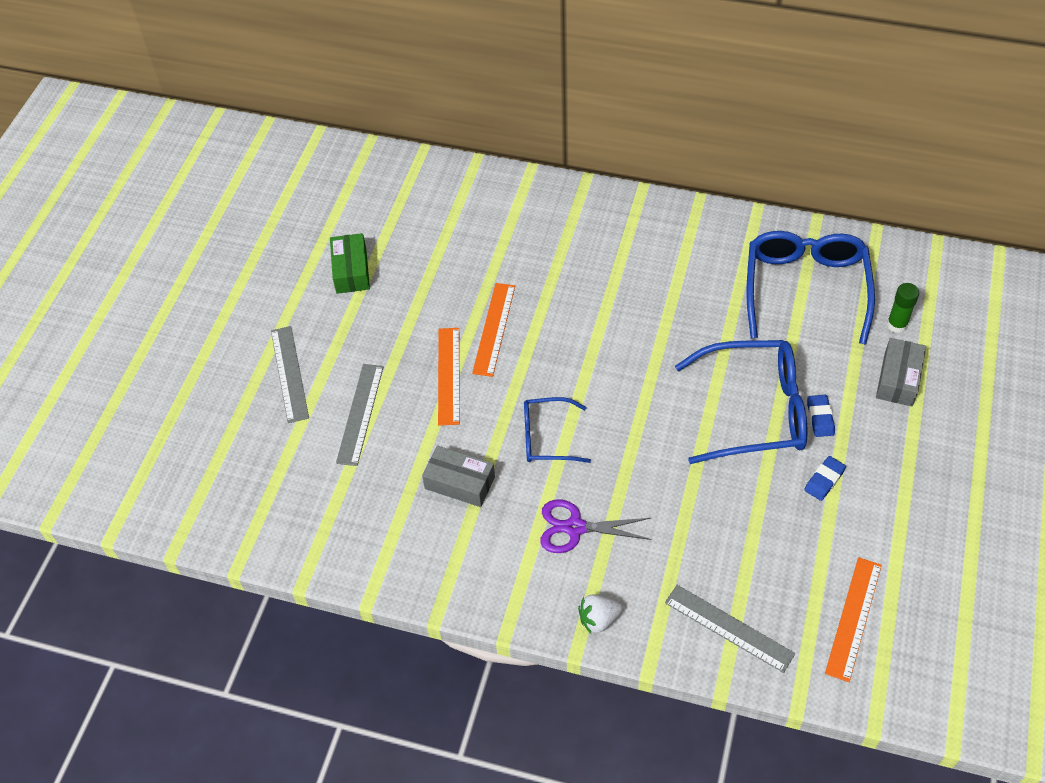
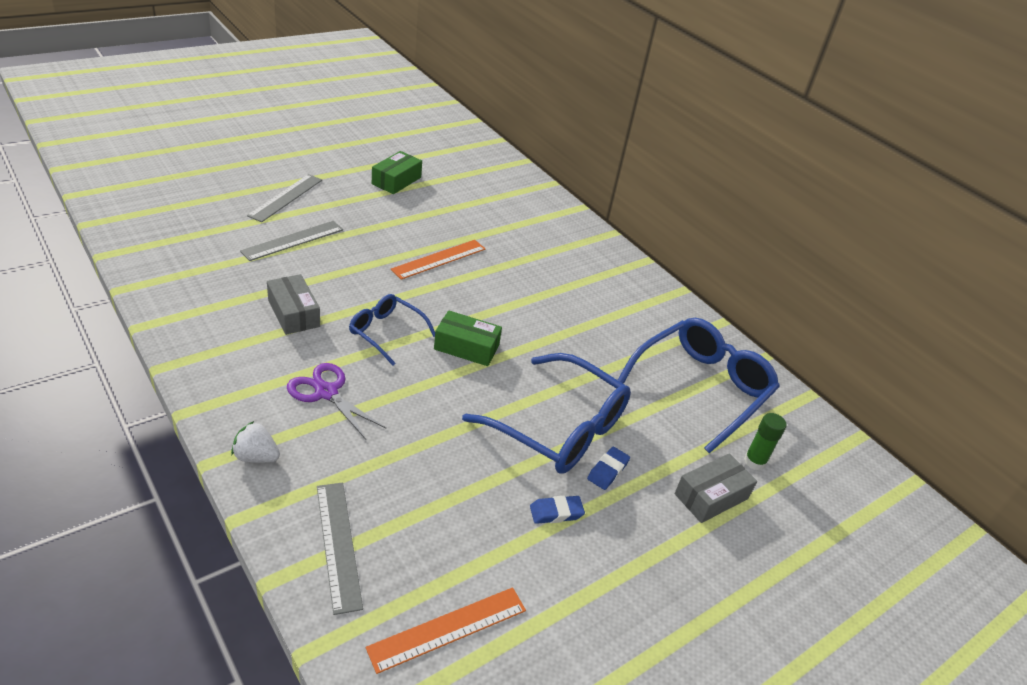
camera: 30 degrees right, 15 degrees down
(448, 375) = (374, 260): orange ruler -> none
(617, 398) = (466, 347): none -> green box

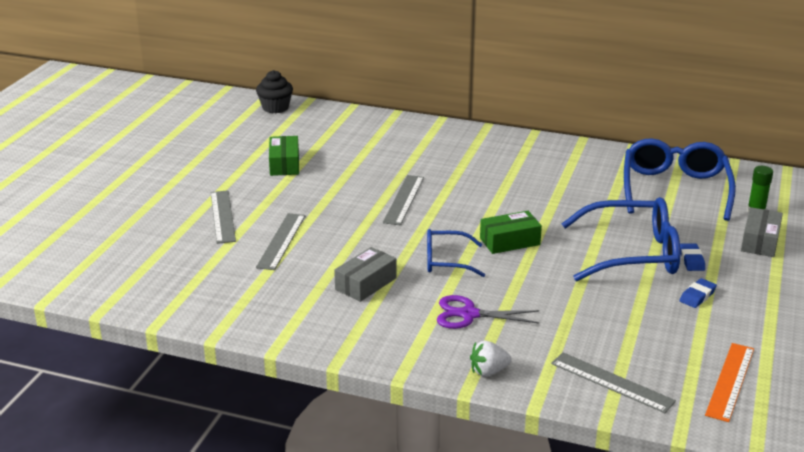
camera: 30 degrees left, 10 degrees down
(294, 313) = (366, 284): grey box -> grey box turned 75 degrees counterclockwise
(439, 259) = (403, 199): orange ruler -> grey ruler
(462, 133) = (275, 108): none -> black cupcake

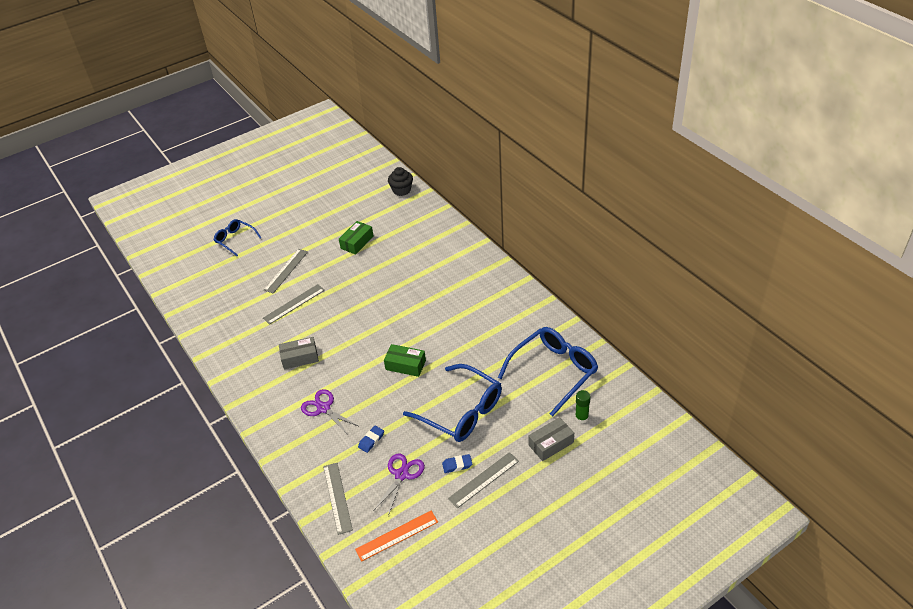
camera: 40 degrees right, 15 degrees up
(403, 199) = (387, 302): grey ruler -> grey ruler (483, 479)
(446, 261) = (356, 362): blue glasses -> blue glasses (235, 240)
(488, 371) = (289, 453): white strawberry -> none
(652, 330) = (401, 475): none -> purple scissors
(691, 260) = (489, 435): blue eraser -> blue eraser (371, 440)

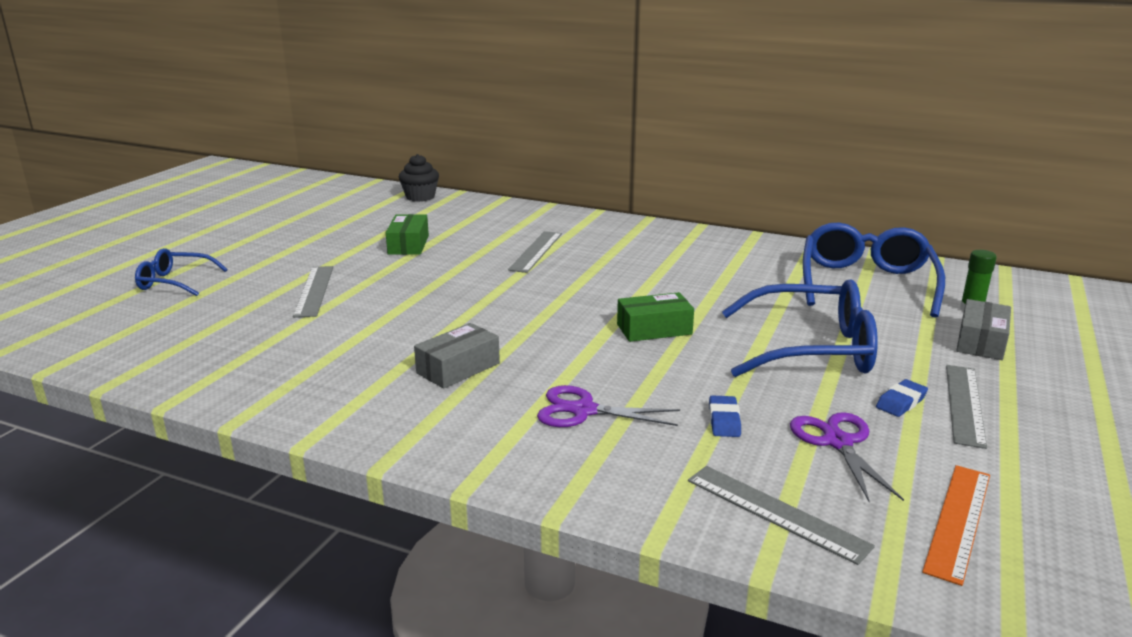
camera: 35 degrees left, 20 degrees down
(294, 304) = (371, 318): grey ruler -> grey ruler (536, 251)

